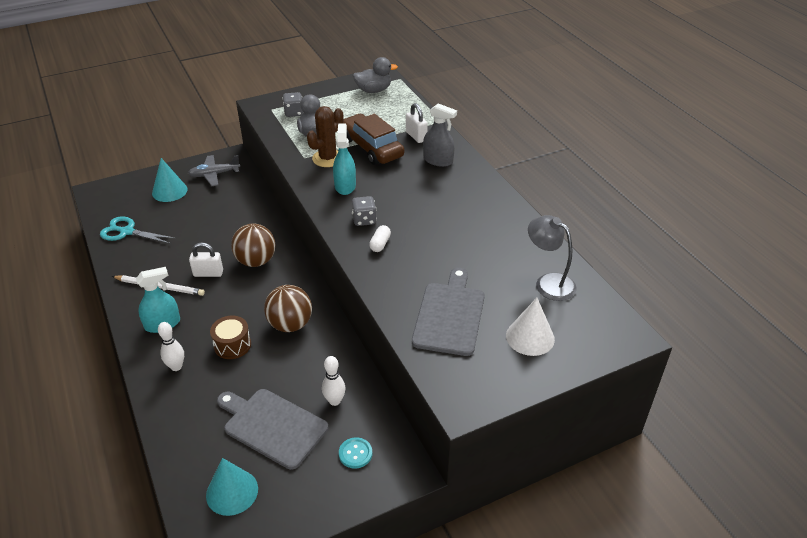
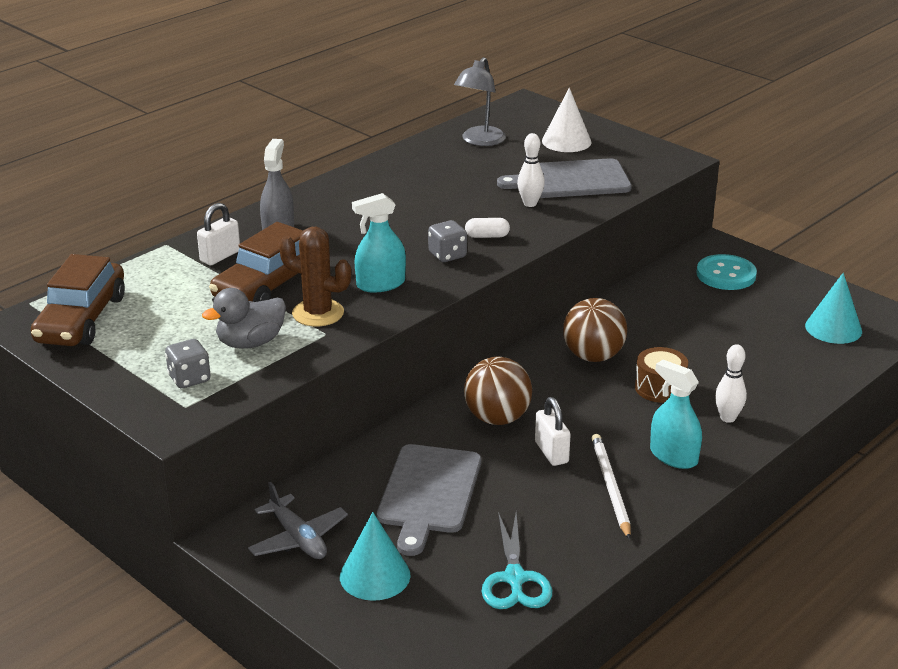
camera: 110 degrees left, 10 degrees down
(272, 426) = (741, 327): grey cutting board -> grey cutting board (428, 493)
(334, 401) = (676, 300): white bowling pin -> white bowling pin (530, 203)
(355, 453) = (726, 274): turquoise button -> turquoise button, size x1.65
(373, 90) = (81, 319): grey duck -> brown car

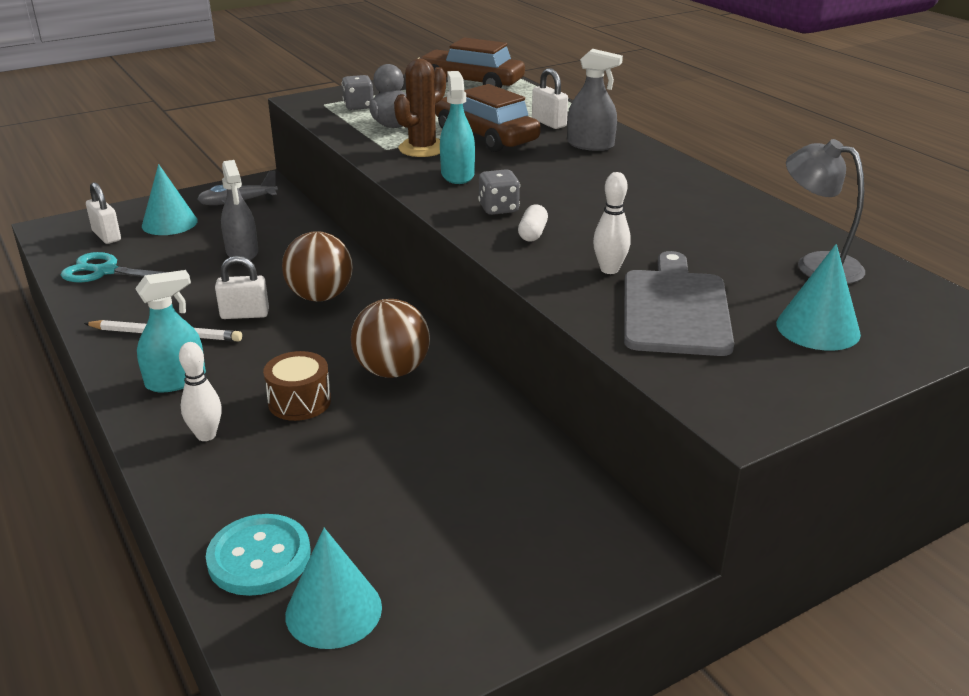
camera: 105 degrees right, 0 degrees up
(428, 493) = (242, 252): grey cutting board -> grey spray bottle
(429, 616) = (107, 236): none -> white padlock
(566, 141) = (818, 328): white cone -> turquoise cone
(726, 274) = (546, 538): turquoise button -> turquoise button (259, 557)

